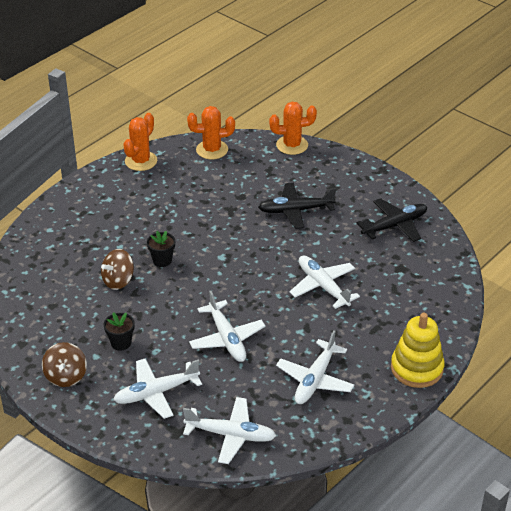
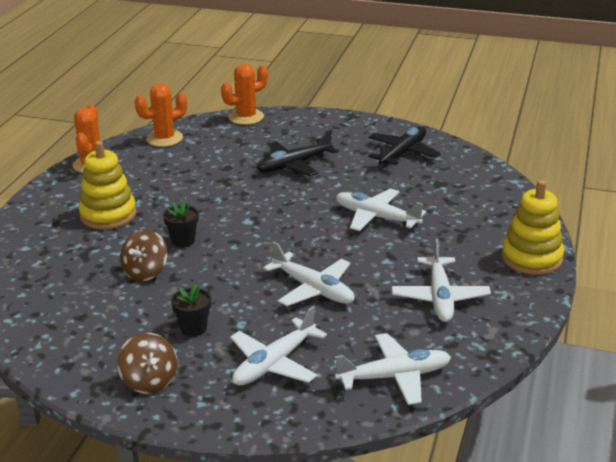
camera: 25 degrees left, 10 degrees down
(124, 217) = (108, 215): none -> yellow stacking toy

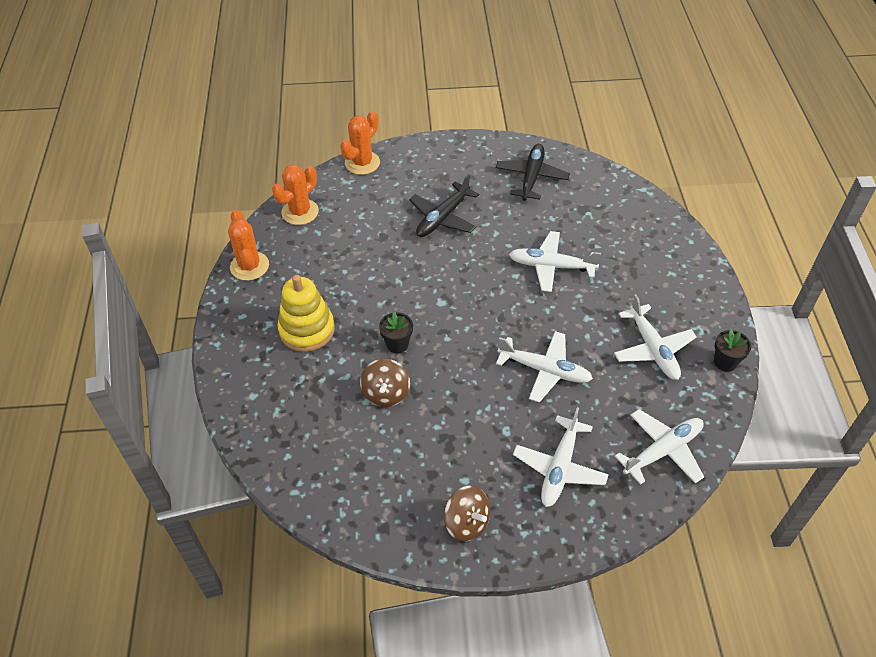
camera: 20 degrees left, 20 degrees up
(193, 328) = (468, 449): black flower pot -> black flower pot (725, 362)
(531, 258) = (702, 280): yellow stacking toy -> none

